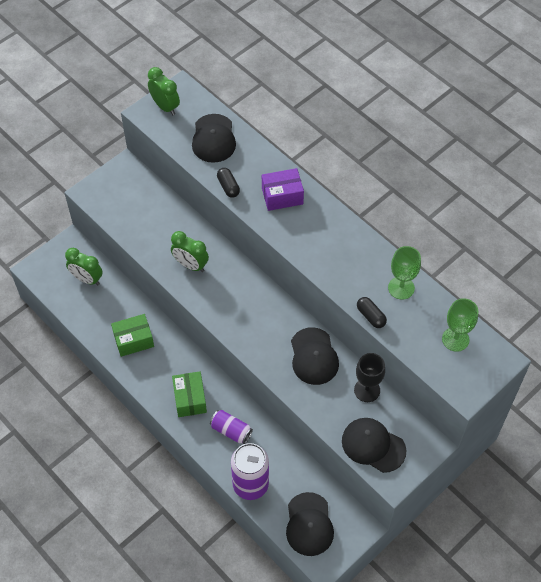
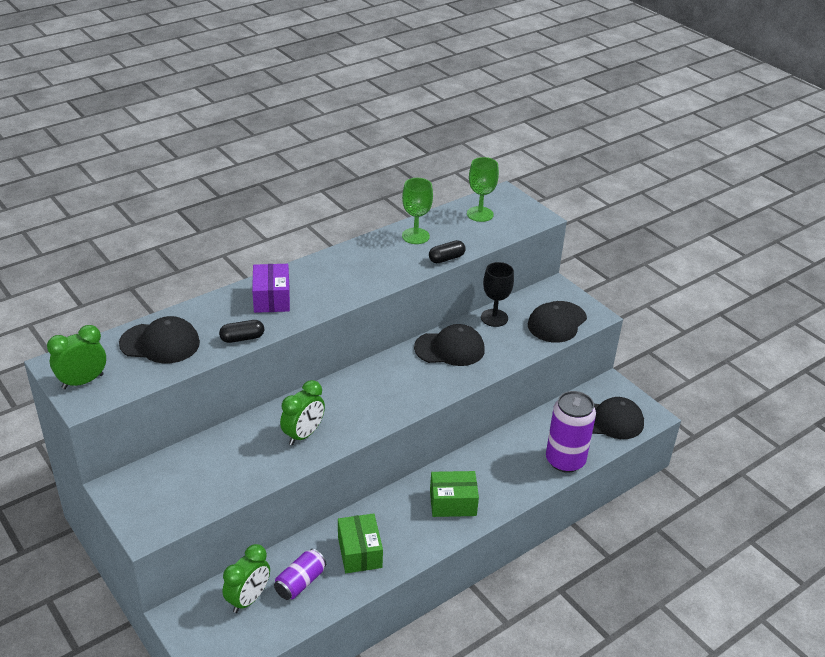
camera: 85 degrees left, 20 degrees down
(231, 431) = (498, 470): purple can -> purple can (300, 582)

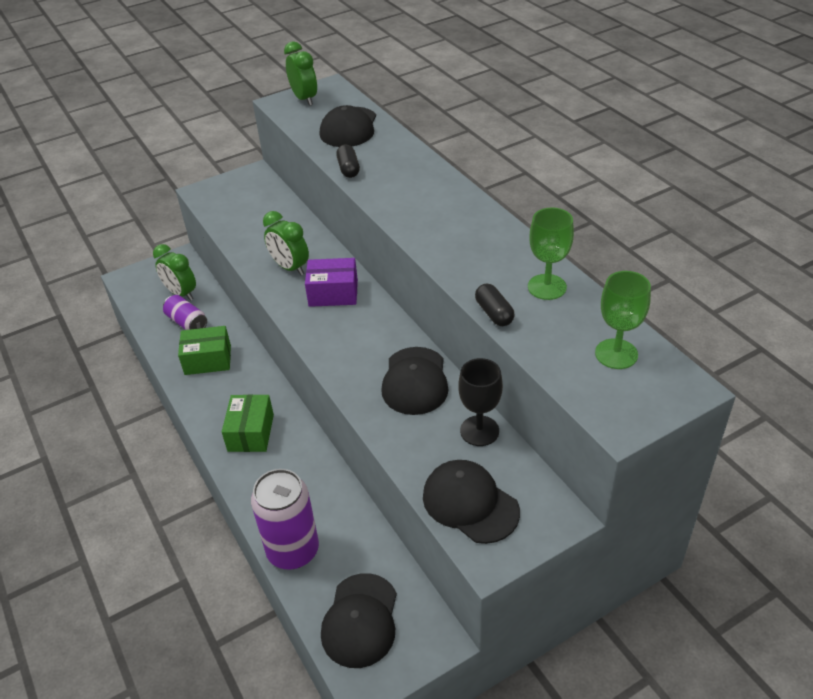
camera: 100 degrees right, 5 degrees up
(271, 298) = (413, 182): purple box -> purple box (333, 293)

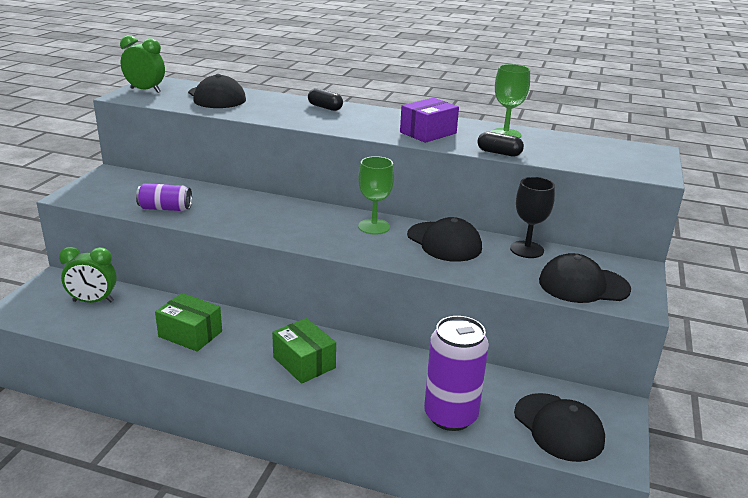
camera: 45 degrees left, 15 degrees down
(187, 322) = (130, 318): purple can -> purple can (165, 208)
(208, 360) = (190, 334): green box -> green box turned 75 degrees clockwise
(290, 267) = (240, 216): green clock -> none
(333, 293) = (302, 218): purple box -> purple box (428, 133)
(348, 169) = (259, 116): black capsule -> black capsule (325, 107)
(616, 354) = (597, 149): green goblet -> green goblet (374, 227)

